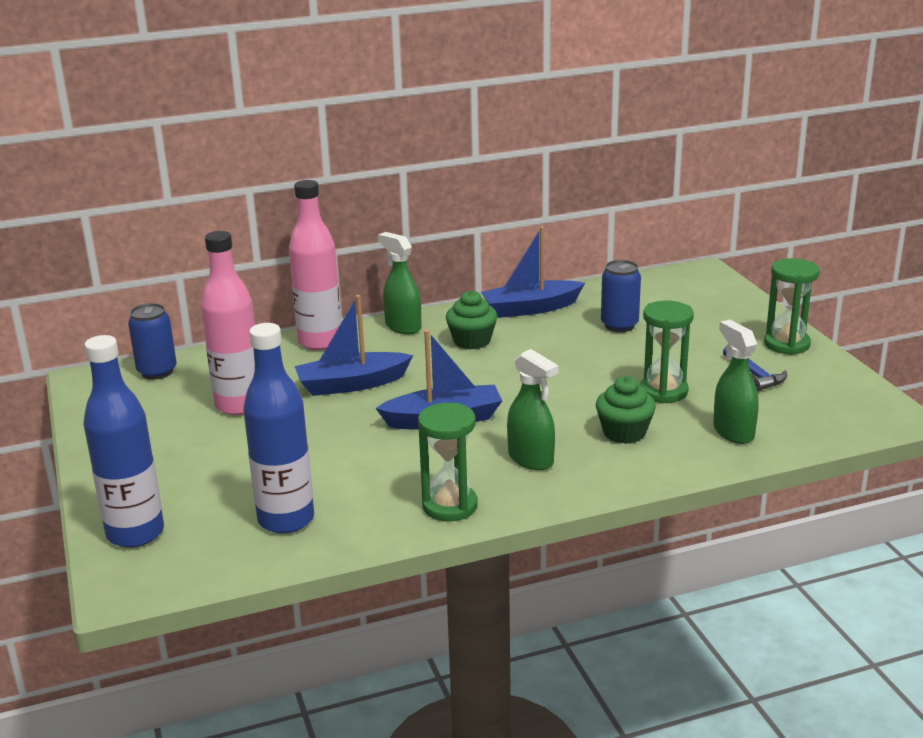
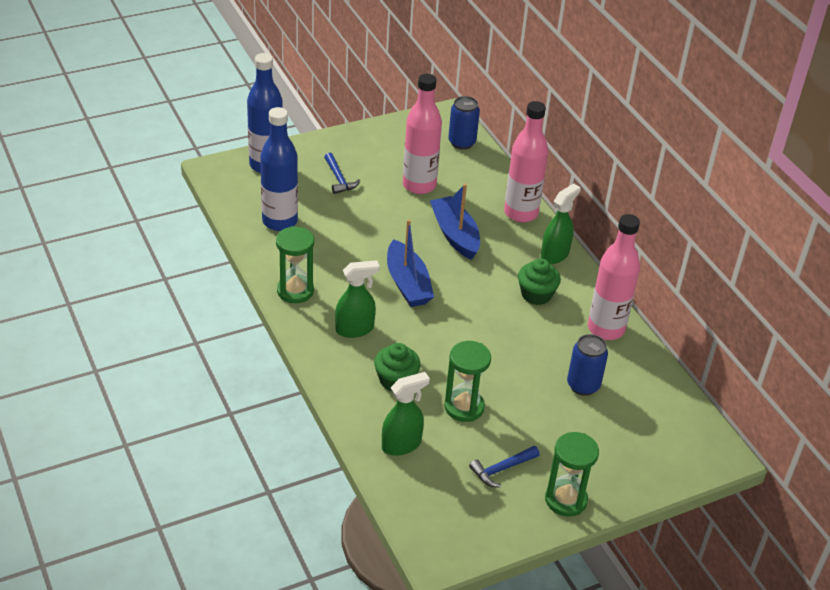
camera: 80 degrees right, 15 degrees up
(199, 467) = (339, 179): none -> blue hammer
(530, 308) = (606, 329): blue boat -> pink bottle
(531, 459) = (355, 329): green spray bottle -> green spray bottle turned 150 degrees counterclockwise

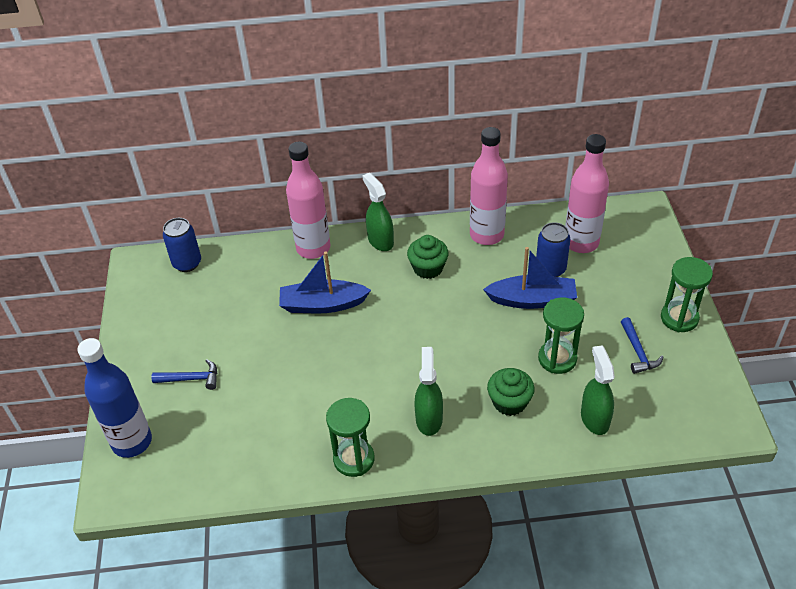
camera: 65 degrees left, 5 degrees up
(280, 221) = (236, 449): blue bottle -> none
(407, 284) = (378, 360): blue boat -> blue boat (532, 300)
(419, 185) = (235, 313): pink bottle -> pink bottle (581, 243)

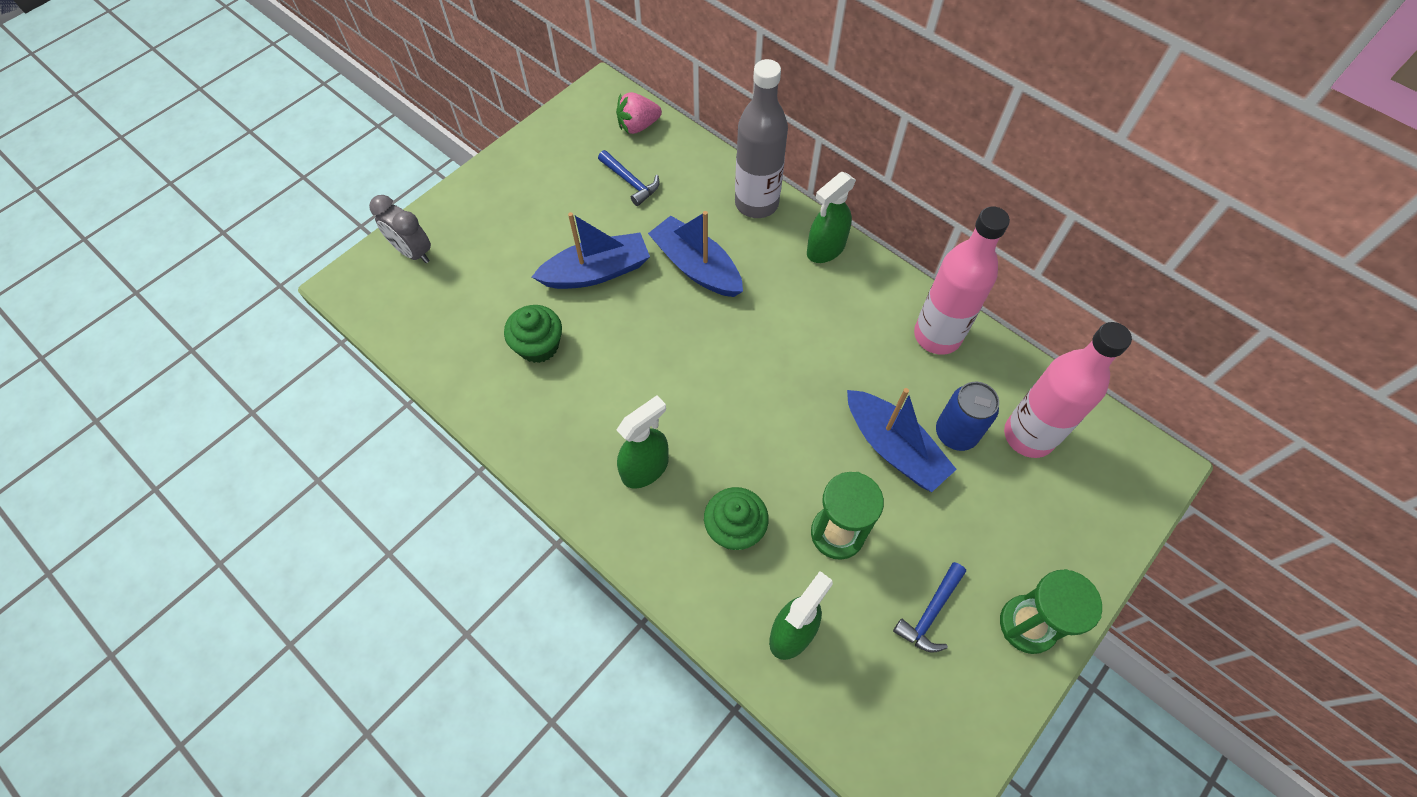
camera: 45 degrees right, 15 degrees up
(132, 442) = (413, 252): blue bottle -> grey clock
(187, 263) = (638, 126): blue can -> pink strawberry
(191, 379) = (515, 238): blue hammer -> blue hammer (630, 182)
(268, 354) = (596, 272): none -> blue boat
(313, 248) = (756, 203): pink bottle -> grey bottle
(354, 459) = (541, 439): green hourglass -> none
(380, 241) = (825, 249): green spray bottle -> green spray bottle turned 150 degrees counterclockwise
(428, 268) = (834, 318): green cupcake -> green cupcake (538, 346)

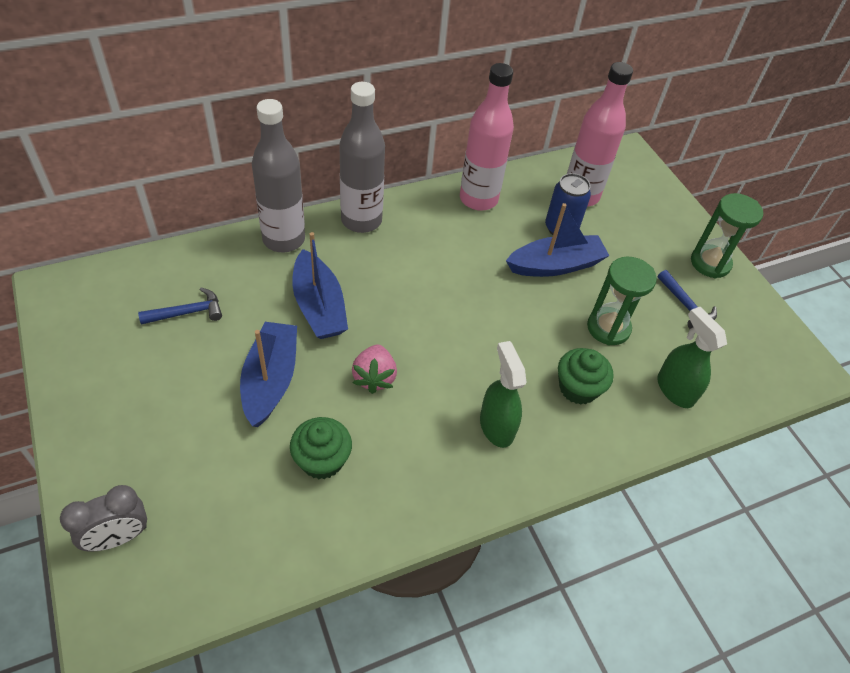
camera: 70 degrees left, 10 degrees down
(638, 126) = (125, 279): pink strawberry -> pink strawberry (374, 377)
(696, 267) = (319, 306): blue boat -> blue boat turned 90 degrees counterclockwise
(825, 249) = (361, 220): green spray bottle -> grey bottle

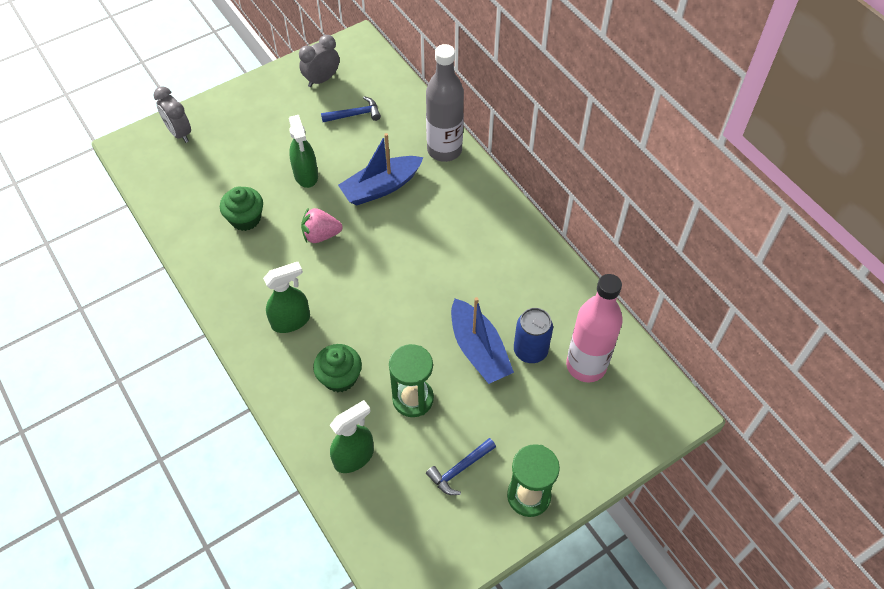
camera: 85 degrees right, 5 degrees up
(103, 338) = (322, 79): none -> grey clock
(187, 312) = (355, 114): blue hammer -> blue hammer turned 75 degrees counterclockwise
(270, 380) = (306, 175): blue boat -> green spray bottle
(361, 220) = (484, 195): grey bottle -> none
(478, 199) = (545, 277): pink bottle -> none

